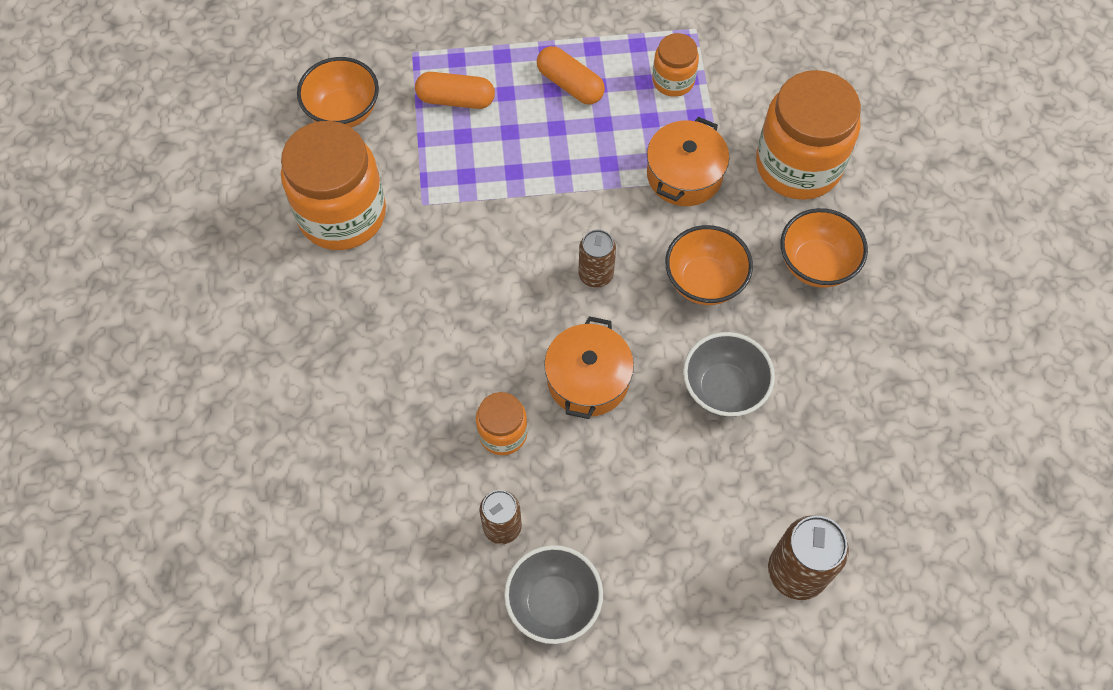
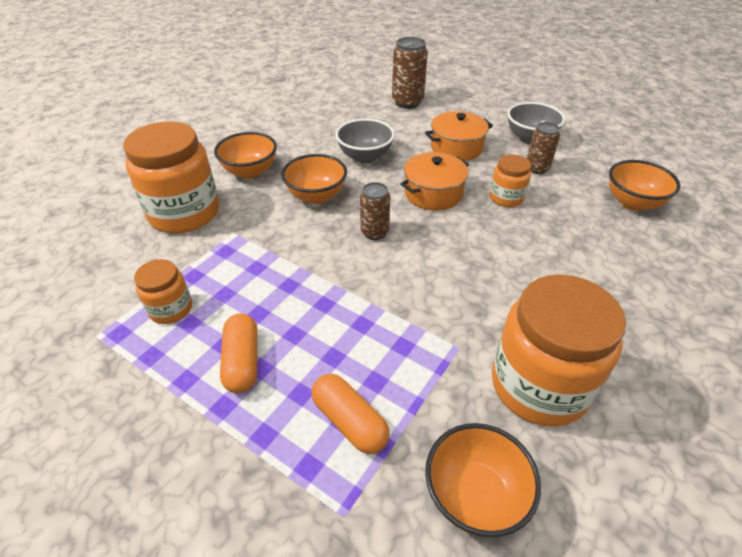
camera: 140 degrees left, 20 degrees down
(353, 535) = (633, 202): none -> orange bowl
(684, 175) = (252, 248): orange pot -> orange pot (456, 148)

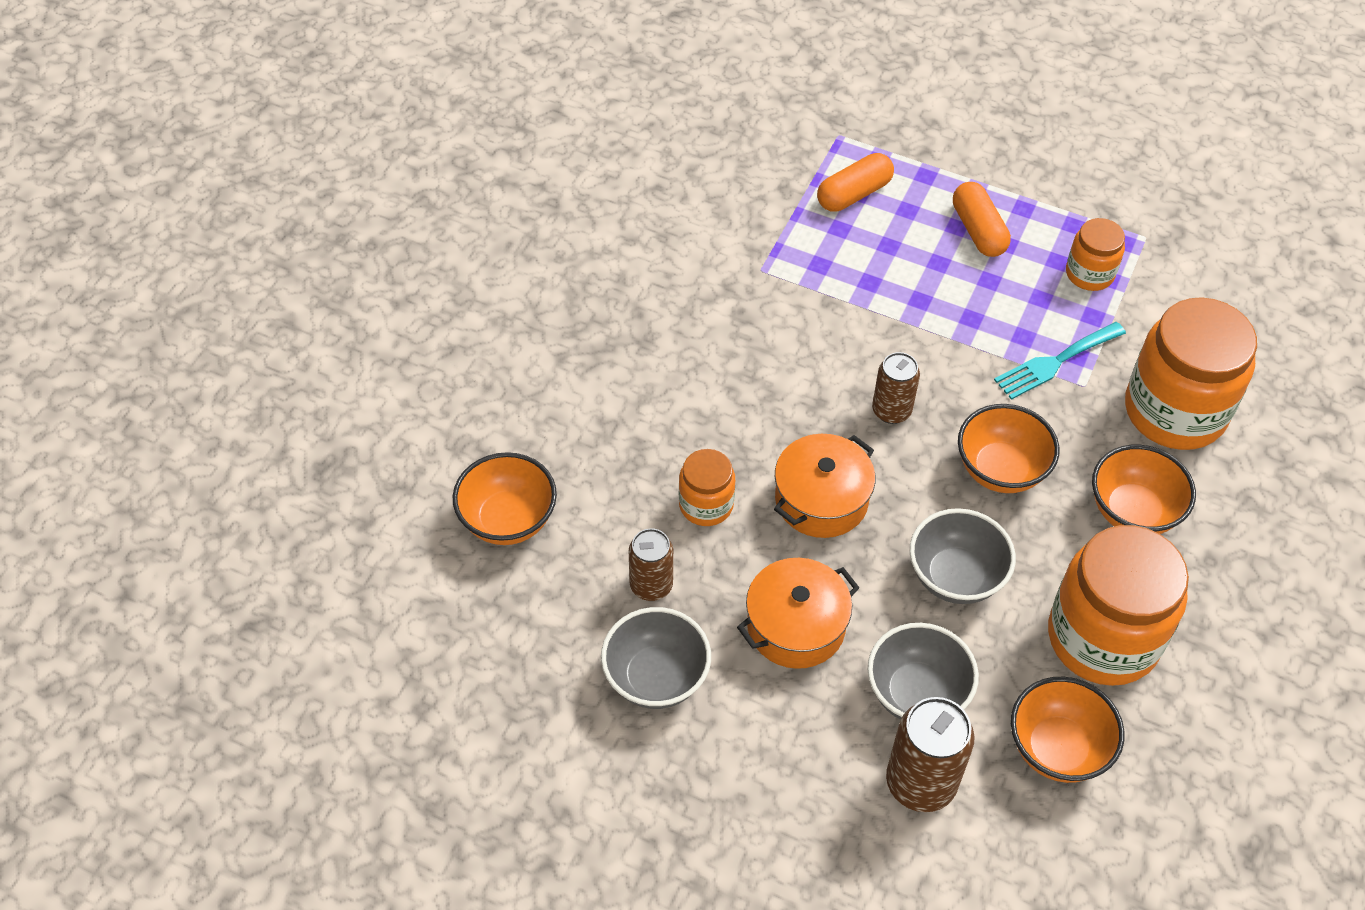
camera: 170 degrees right, 10 degrees up
(243, 248) = (1055, 362): none -> turquoise fork
(350, 421) = (854, 194): orange capsule -> orange capsule turned 75 degrees counterclockwise
(400, 124) = (916, 694): none -> grey bowl
(475, 495) = (738, 157): orange bowl -> orange bowl (1057, 748)
(539, 385) = (679, 244): orange jar -> orange jar (1103, 638)

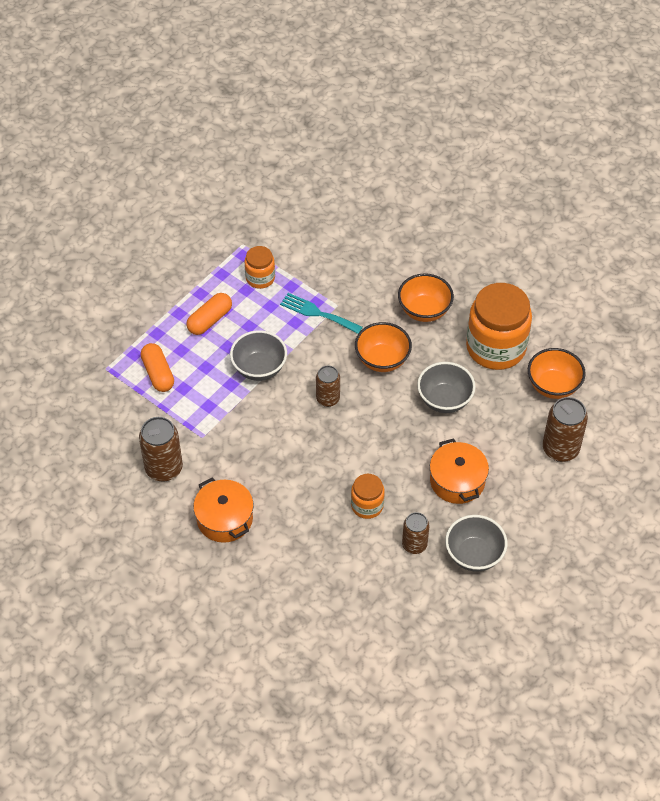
camera: 75 degrees left, 0 degrees up
(508, 520) = (350, 610): orange bowl -> none
(691, 239) = (164, 468): none -> brown can
(821, 499) = (379, 448): orange pot -> orange pot (224, 519)
(916, 694) = (510, 437): grey bowl -> grey bowl (259, 368)
(978, 230) = (210, 320): orange capsule -> orange capsule turned 45 degrees counterclockwise
(1055, 362) = (317, 313): turquoise fork -> turquoise fork turned 135 degrees clockwise
(1175, 411) = (366, 271): orange jar -> none

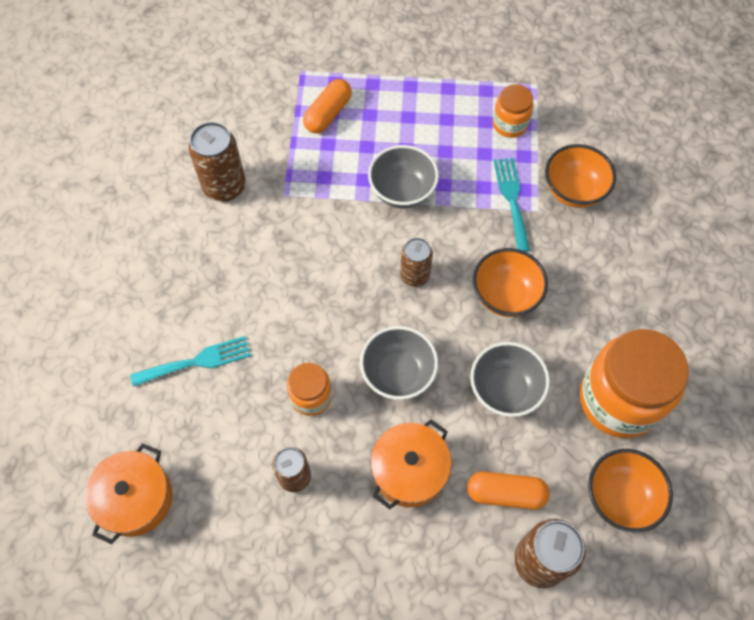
camera: 55 degrees right, 10 degrees up
(210, 320) = (424, 115): orange capsule -> orange capsule (505, 493)
(224, 519) = (203, 274): orange pot -> orange pot (135, 498)
(289, 557) = (197, 361): none -> turquoise fork
(424, 310) = (603, 296): orange bowl -> orange bowl (573, 191)
(474, 555) = (325, 550): grey bowl -> grey bowl (398, 374)

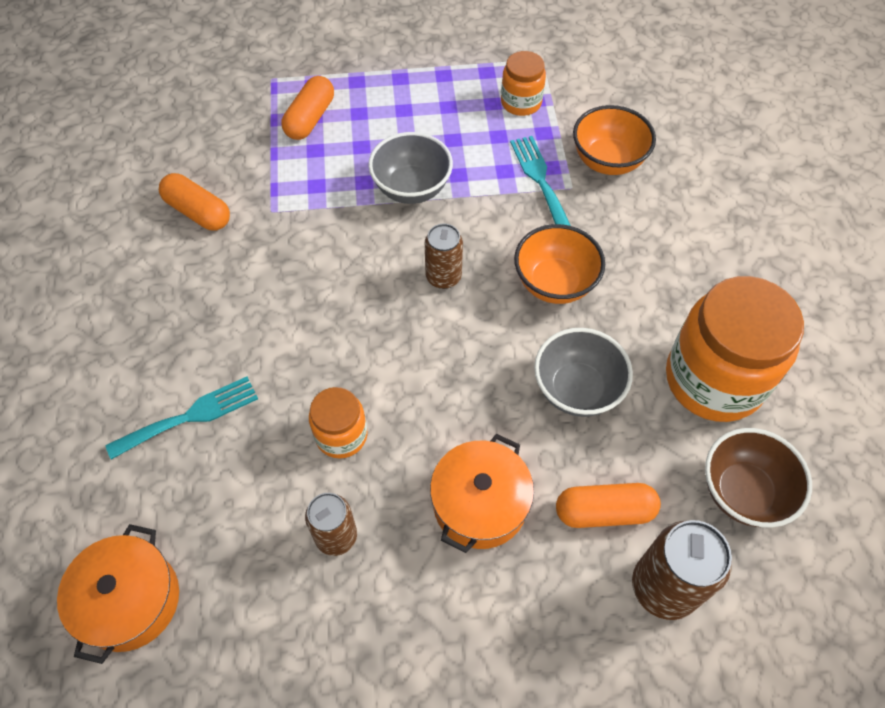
camera: 10 degrees left, 5 degrees down
(224, 186) = (198, 212): brown can -> orange capsule
(398, 374) = (444, 391): grey bowl -> none
(620, 497) = (743, 492): orange bowl -> brown bowl

